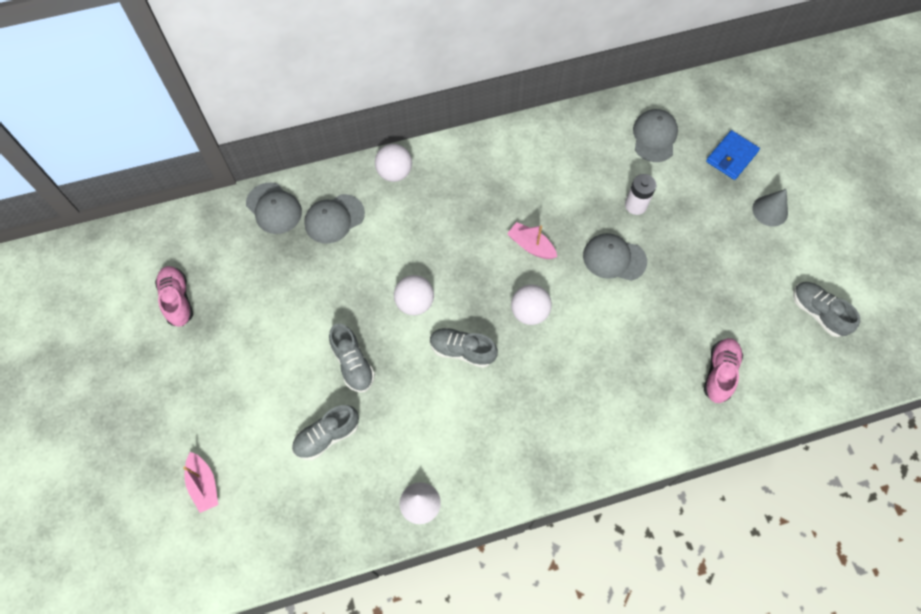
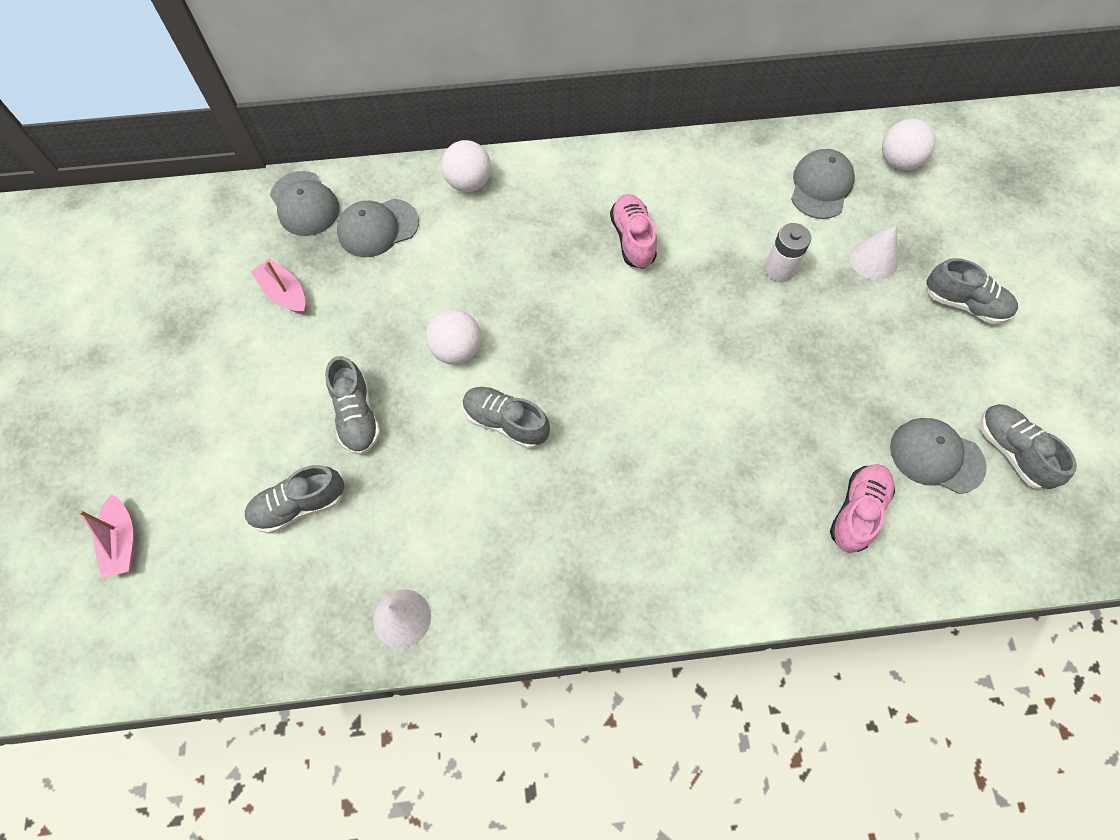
camera: 10 degrees right, 0 degrees up
(177, 300) = (154, 298): pink shoe -> pink shoe (632, 239)
(529, 312) = (607, 386): white ball -> white ball (898, 161)
(531, 246) = (627, 300): pink boat -> pink boat (284, 293)
(614, 258) = (736, 334): grey cap -> grey cap (936, 456)
(701, 187) = (873, 259): none -> white cone
(731, 157) = (922, 226): blue wallet -> none
(770, 210) = (964, 304): grey cone -> grey shoe

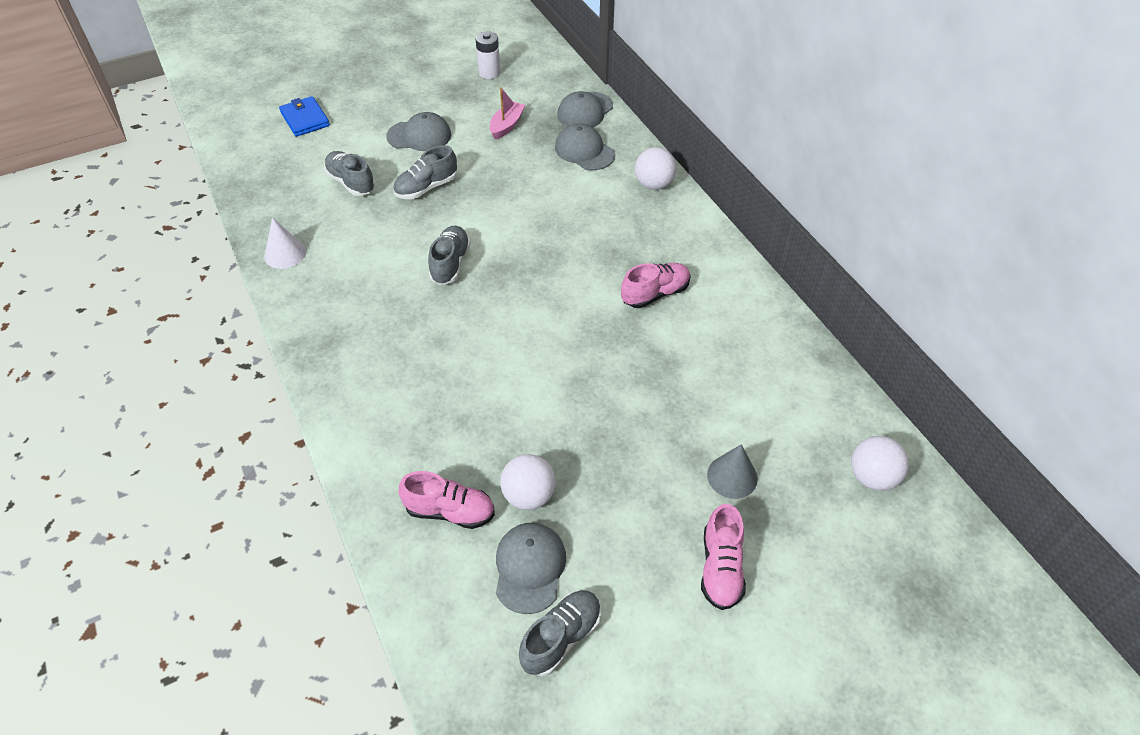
camera: 70 degrees right, 15 degrees down
(122, 541) = (305, 119): pink boat -> blue wallet
(457, 350) = (500, 221): white ball -> white ball (529, 495)
(779, 269) = (679, 403): white battery -> white battery (489, 73)
(821, 186) = (796, 416): grey cap -> grey cap (419, 136)
(873, 259) = (732, 476): white cone -> grey cone
(964, 304) = (721, 568): grey shoe -> pink shoe

